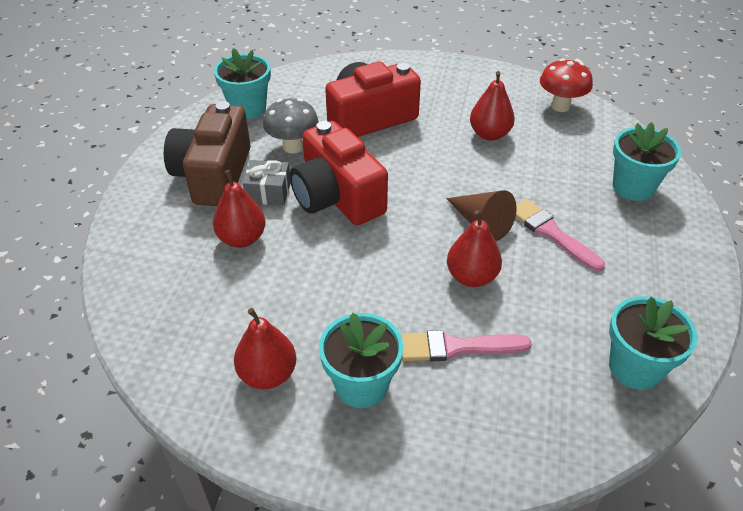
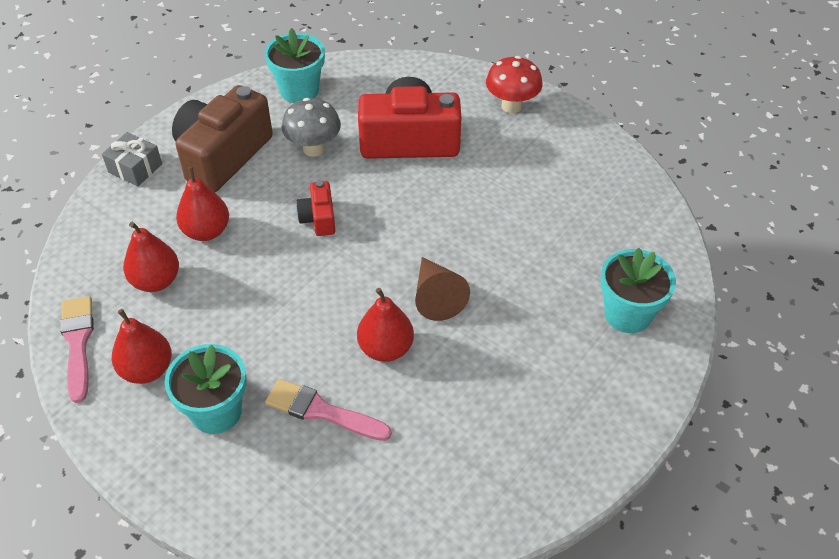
camera: 25 degrees right, 5 degrees up
(268, 192) = (260, 191): grey gift -> grey gift (135, 168)
(337, 197) = (318, 218): red camera -> red camera, size x0.48
(489, 134) = (520, 199): red pear -> red pear (156, 281)
(551, 233) = (499, 333): pink brush -> pink brush (78, 343)
(560, 106) = (624, 191): red mushroom -> red mushroom (511, 106)
(635, 367) = (472, 500): turquoise flower pot -> none

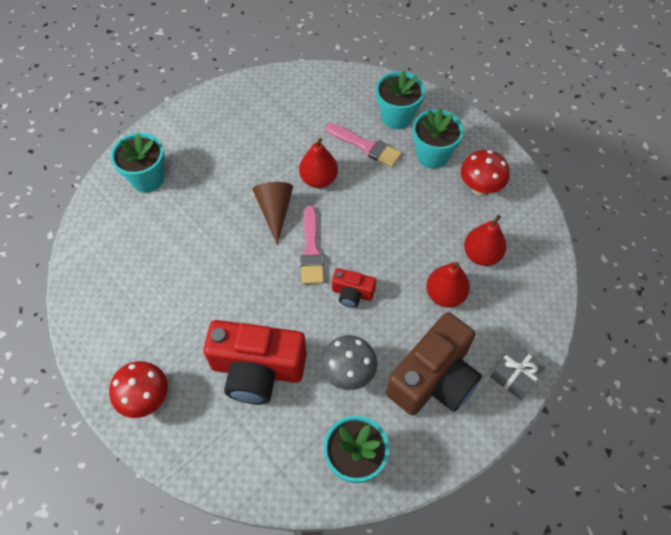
camera: 170 degrees left, 10 degrees up
(78, 343) = (531, 214): pink brush -> pink brush (311, 250)
(147, 369) = (480, 188): red pear -> red mushroom
(275, 473) = (396, 117): none -> turquoise flower pot
(318, 218) = (352, 293): red camera -> red camera turned 105 degrees clockwise

